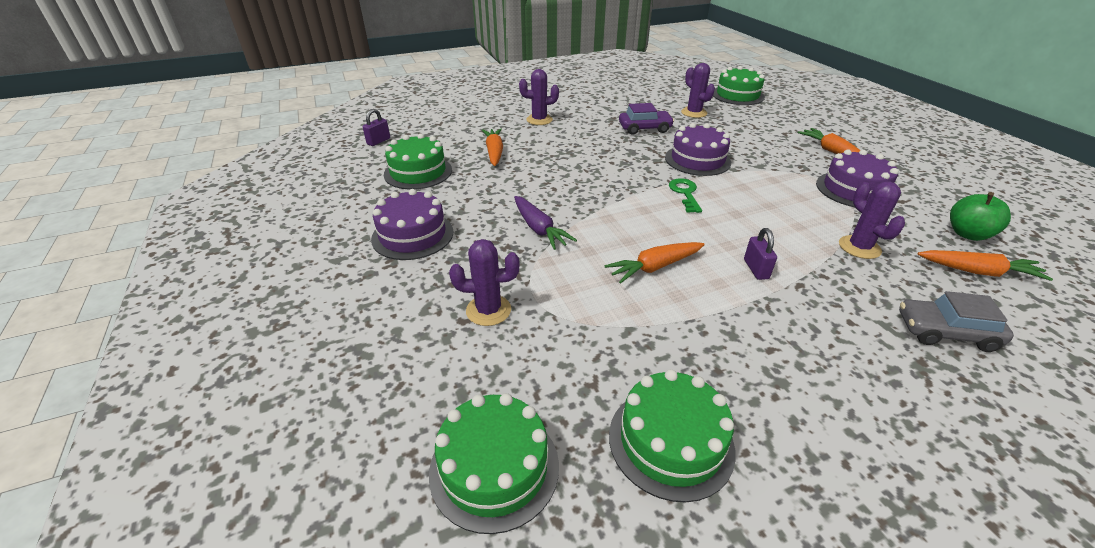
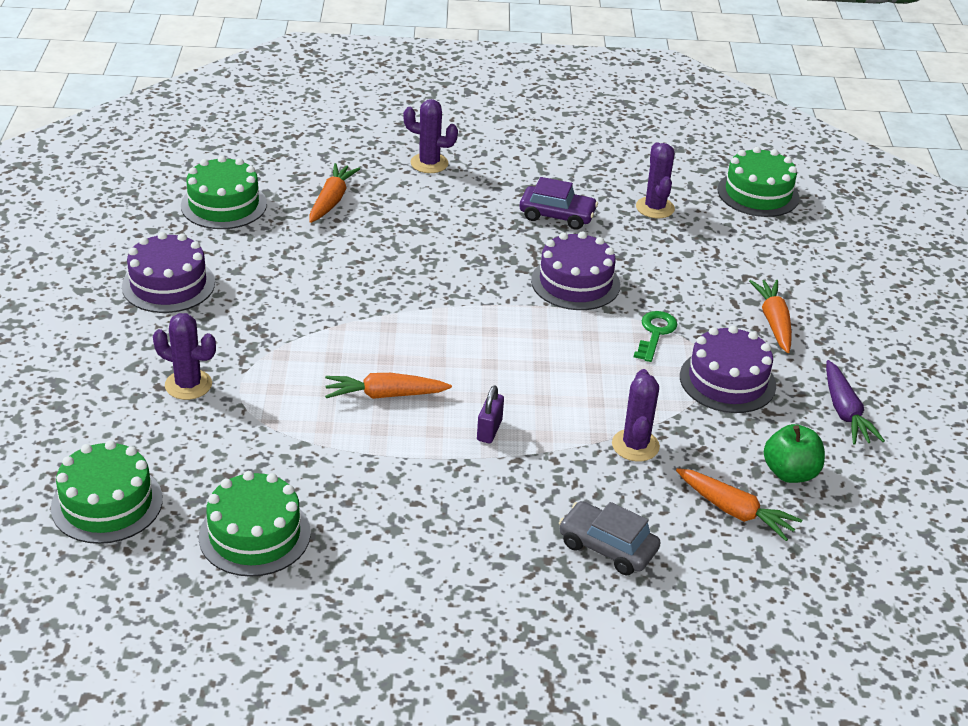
camera: 20 degrees right, 0 degrees up
(378, 141) = (206, 145): purple padlock -> none
(539, 229) = (302, 317): purple carrot -> purple carrot (845, 412)
(685, 193) = (509, 323): green key -> green key (655, 333)

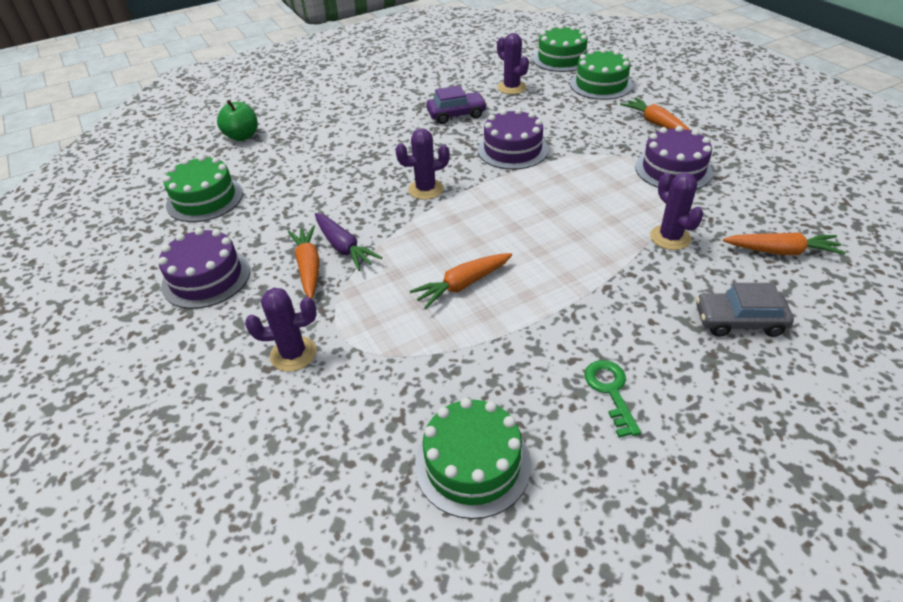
camera: 25 degrees left, 5 degrees up
(107, 503) = (308, 511): green cake -> green cake (601, 85)
(331, 200) = (289, 164): orange carrot -> orange carrot (309, 267)
(429, 163) = (338, 115): purple cactus -> purple cactus (426, 189)
(489, 430) = (565, 275): purple padlock -> none
(655, 333) = (597, 159): green key -> green key (610, 391)
(790, 473) = (779, 209): green apple -> green apple (242, 136)
(845, 412) = (759, 158): purple carrot -> purple carrot (344, 247)

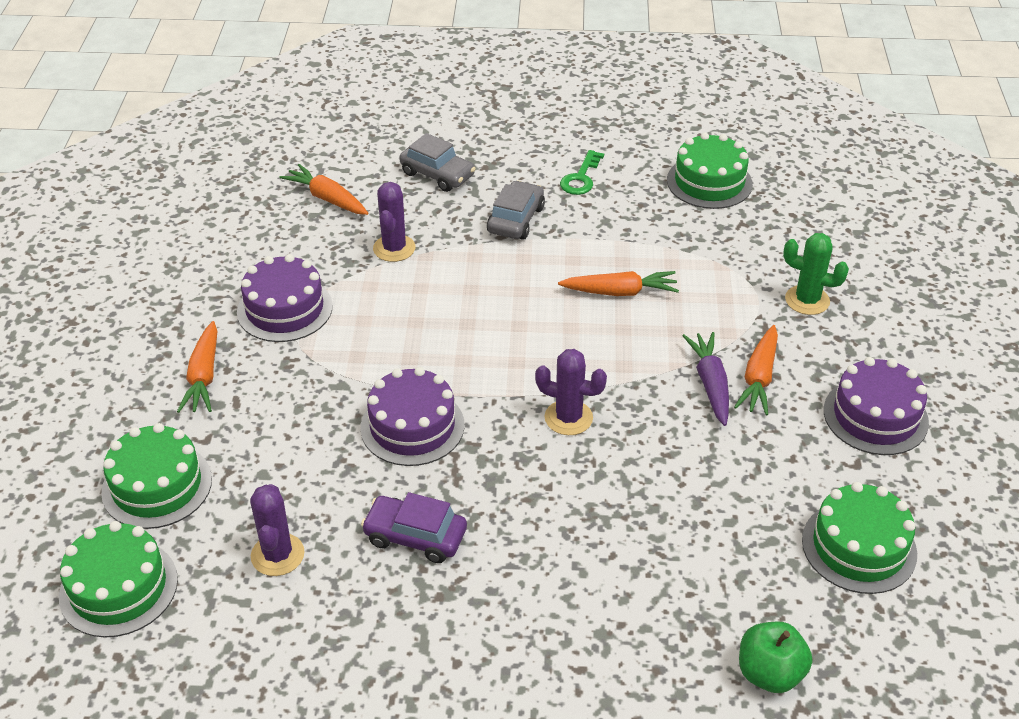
camera: 150 degrees left, 0 degrees up
(293, 354) = (807, 300): purple cactus -> green cactus
(614, 309) = (516, 220): none -> grey car

